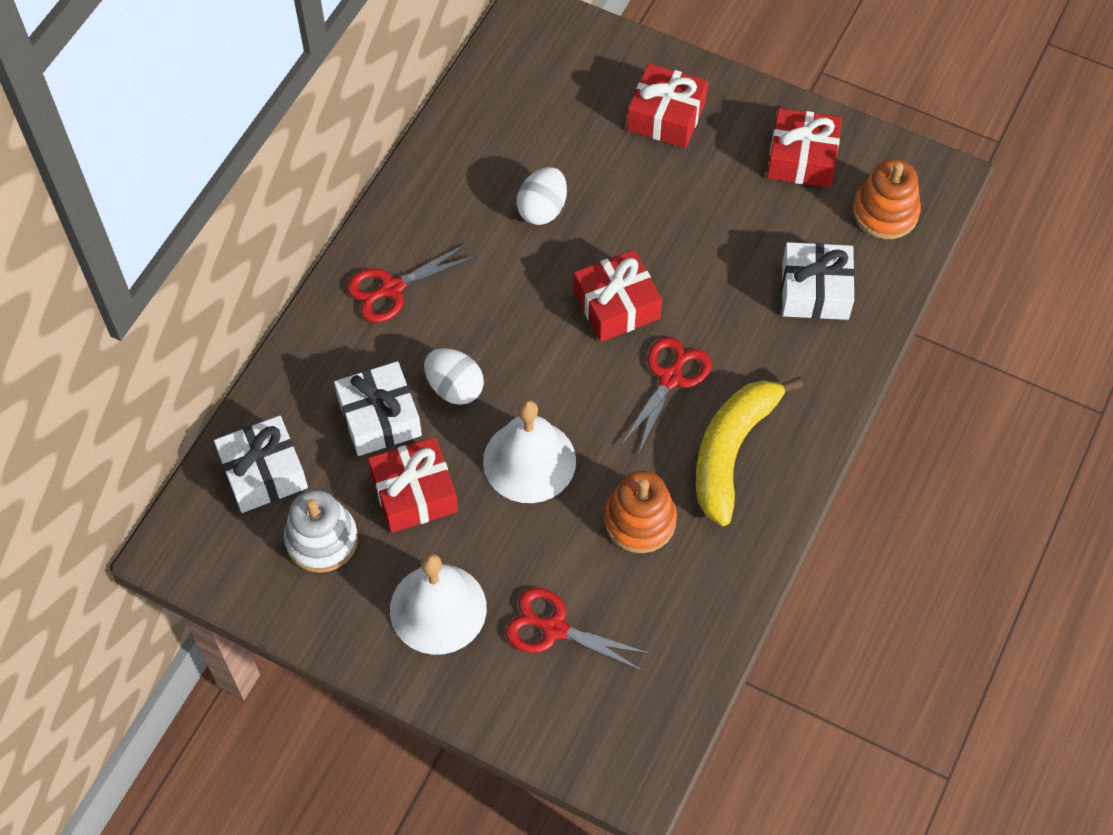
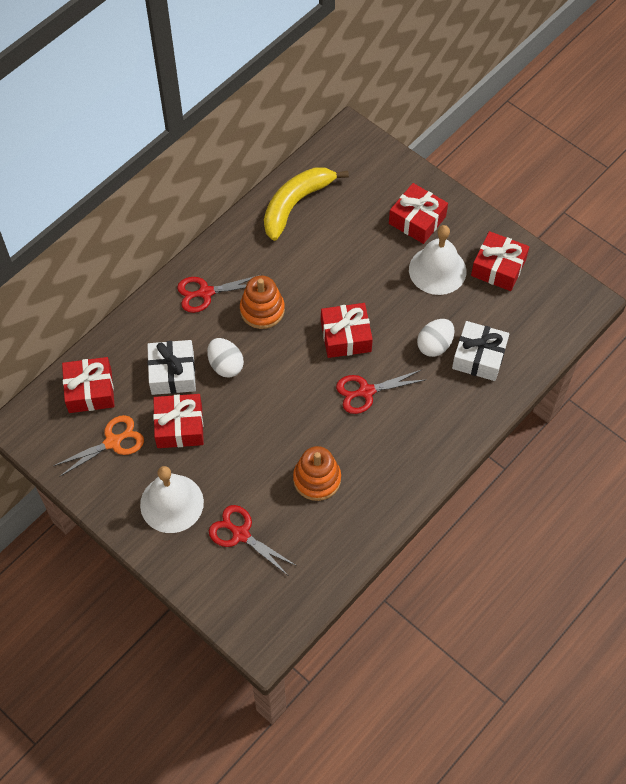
camera: 15 degrees right, 0 degrees up
(263, 472) = (90, 391): white gift -> red gift
(322, 540) = (113, 442): white stacking toy -> orange scissors
(529, 461) = (258, 423): white bell -> white bell (437, 270)
(542, 209) = (317, 263): white egg -> white egg (434, 345)
(670, 378) = (366, 392): red scissors -> red scissors turned 150 degrees counterclockwise
(731, 451) = (390, 449): yellow banana -> yellow banana (295, 204)
(885, 212) = (542, 316): orange stacking toy -> orange stacking toy (262, 310)

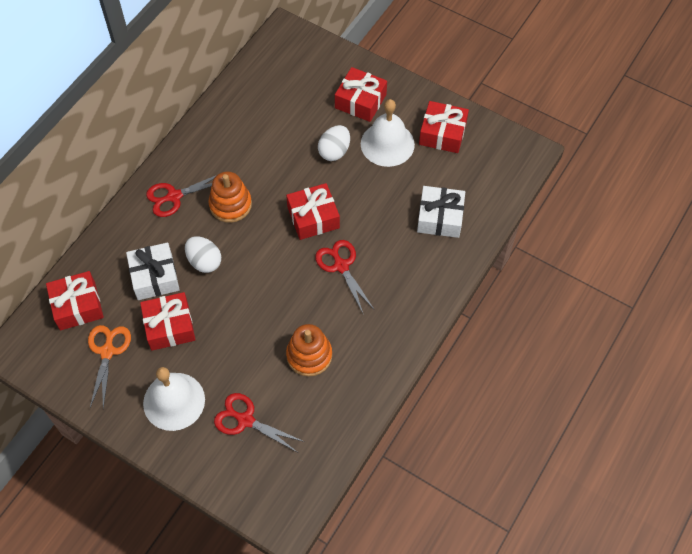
camera: 10 degrees left, 0 degrees up
(113, 442) = (107, 351): orange scissors -> orange scissors turned 45 degrees counterclockwise
(295, 204) = (245, 103): yellow banana -> none
(366, 392) = (341, 266): red scissors -> red scissors turned 90 degrees clockwise
(434, 345) = (397, 213): white egg -> white egg (334, 151)

